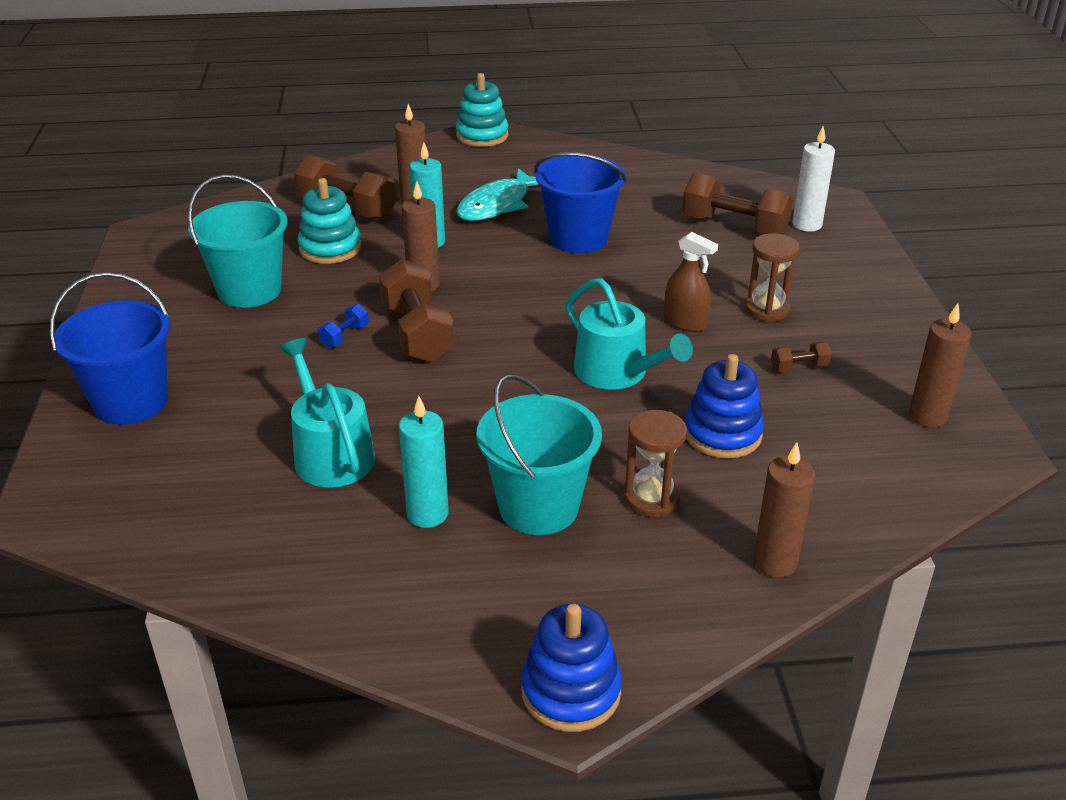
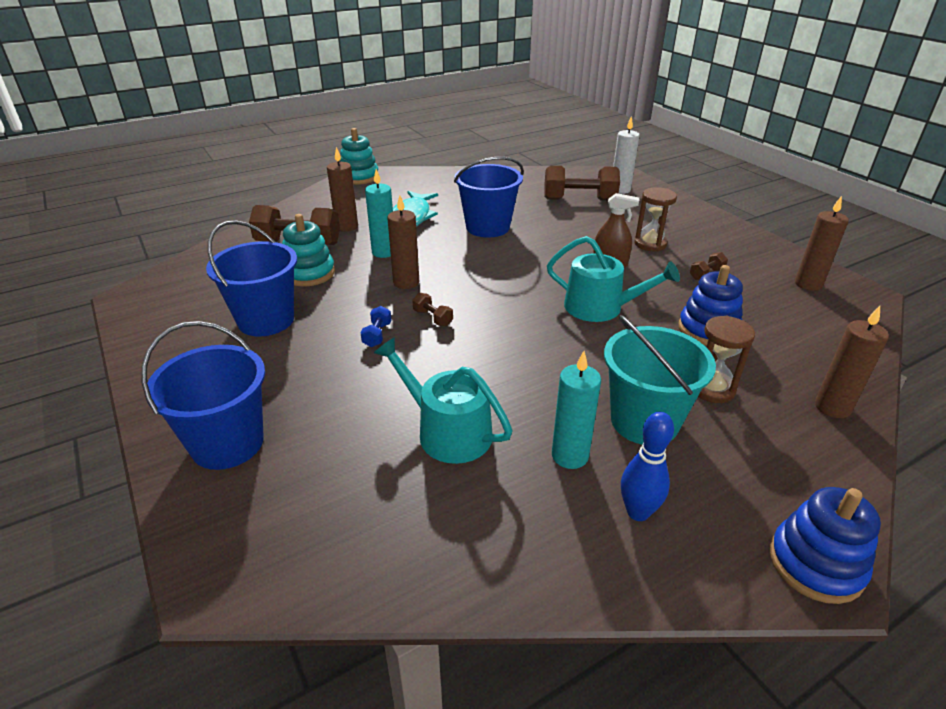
camera: 25 degrees left, 0 degrees up
(249, 290) = (266, 320): turquoise bucket -> blue bucket
(417, 333) = (432, 318): brown dumbbell -> brown dumbbell, size x0.45
(443, 585) = (638, 512): none -> blue bowling pin

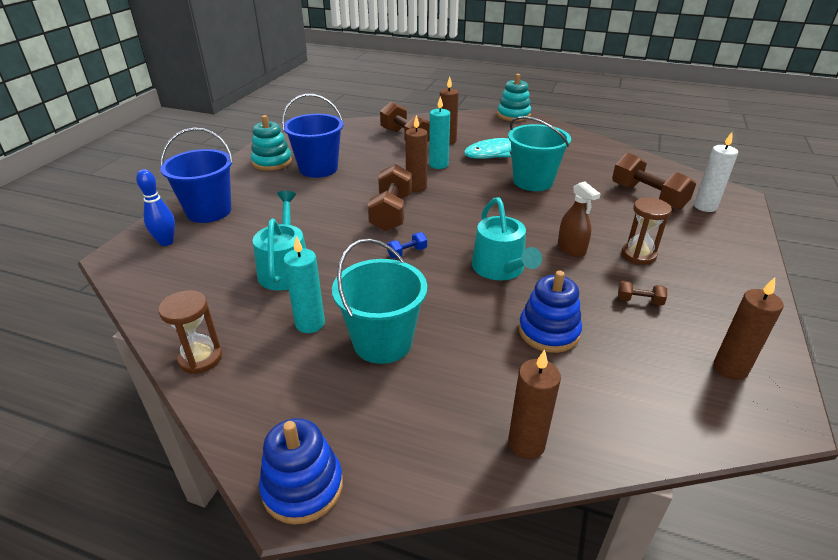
camera: 50 degrees right, 0 degrees up
(309, 273) = (379, 156): turquoise stacking toy -> turquoise stacking toy (272, 162)
(377, 335) = (348, 204): blue dumbbell -> blue dumbbell (407, 253)
(432, 318) = (391, 213): brown dumbbell -> brown dumbbell, size x2.21
(487, 227) = (533, 181): blue bucket -> turquoise bucket
(638, 512) = (281, 374): blue bowling pin -> blue bowling pin (166, 242)
(712, 389) = (464, 362): brown hourglass -> brown hourglass (200, 358)

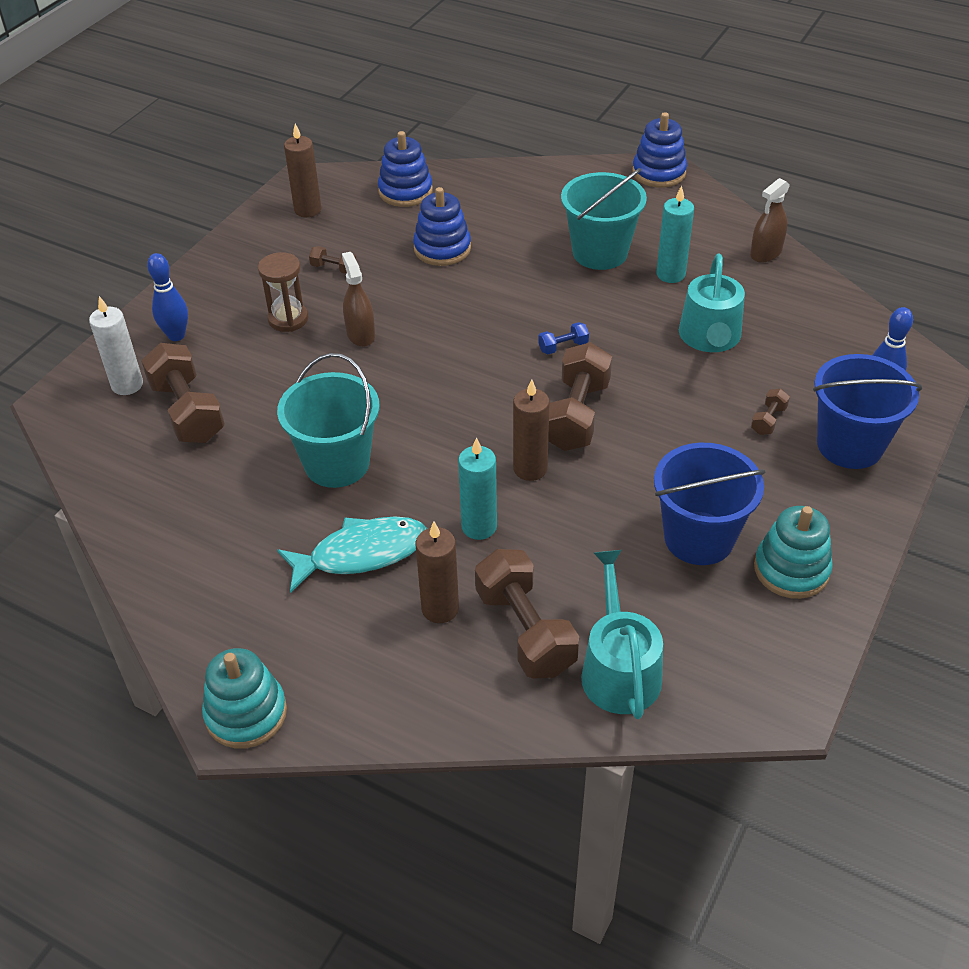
camera: 170 degrees left, 10 degrees up
(200, 358) = (766, 253): brown hourglass -> brown spray bottle
(258, 220) = (768, 420): none -> brown dumbbell
(500, 269) = (458, 315): turquoise watering can -> turquoise watering can (619, 668)
(526, 444) = (501, 180): brown candle -> none
(639, 410) = (405, 191): none -> blue stacking toy
(711, 237) = (176, 335): none -> blue bowling pin

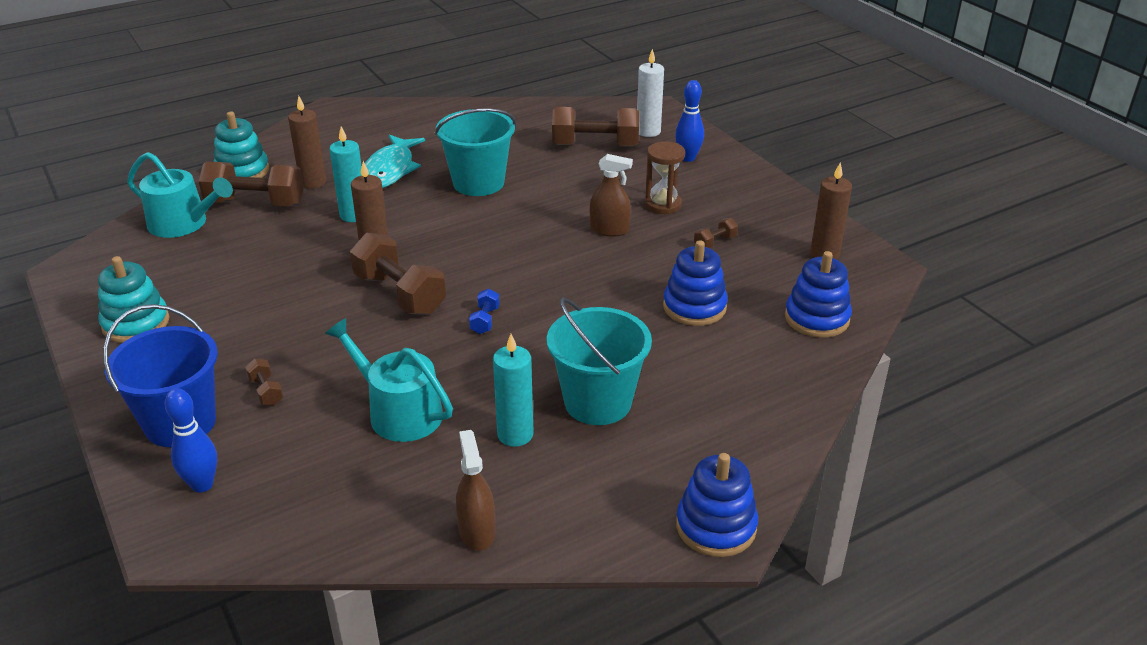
camera: 120 degrees right, 10 degrees down
(246, 713) = (332, 113): turquoise stacking toy -> turquoise stacking toy (242, 171)
(698, 538) = (218, 296): blue bucket -> none

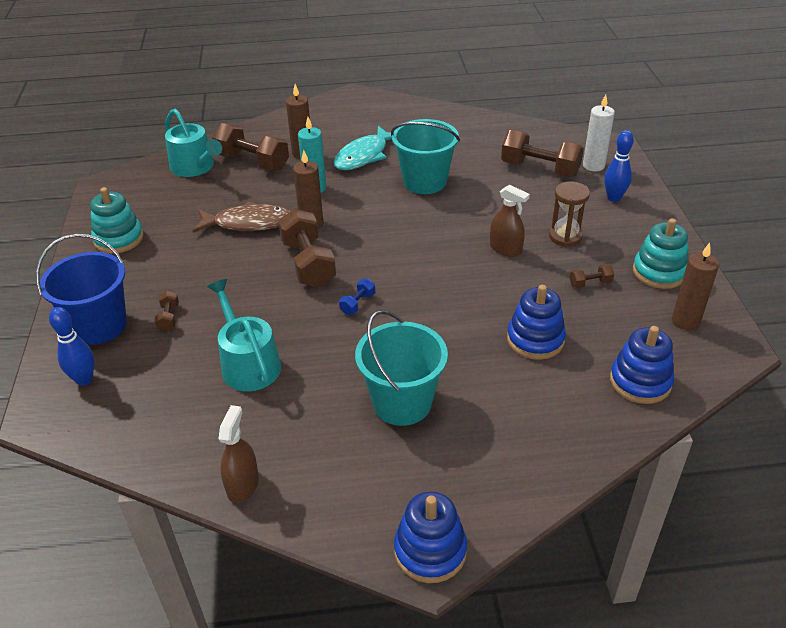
camera: 25 degrees right, 5 degrees up
(242, 171) = (259, 134): turquoise stacking toy -> turquoise stacking toy (659, 272)
(296, 269) = (248, 223): none -> brown fish
(515, 434) = (321, 411): turquoise candle -> none

